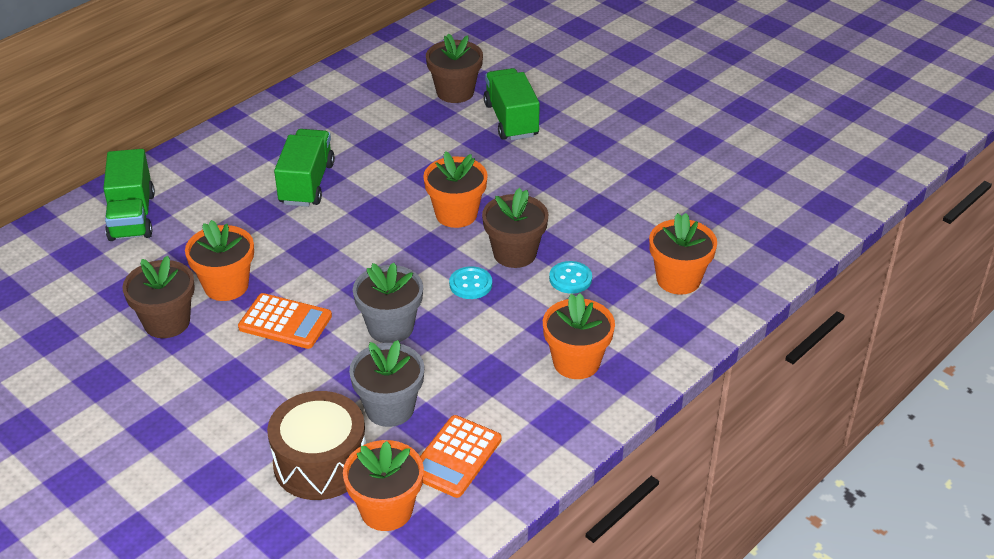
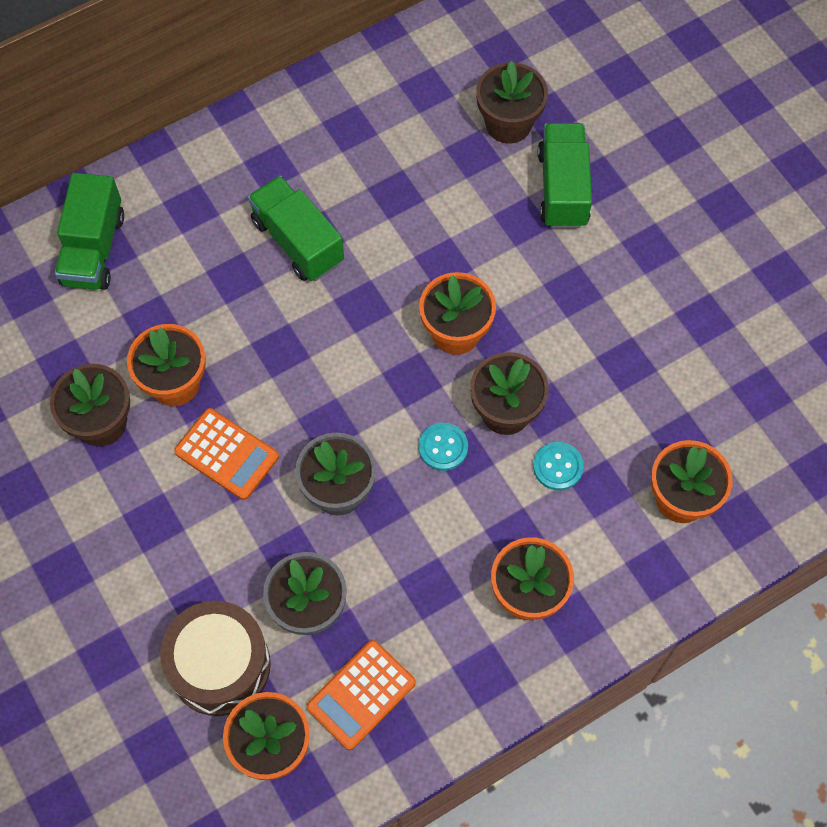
camera: 15 degrees right, 25 degrees up
(306, 184) = (297, 241): green truck -> green truck turned 60 degrees counterclockwise

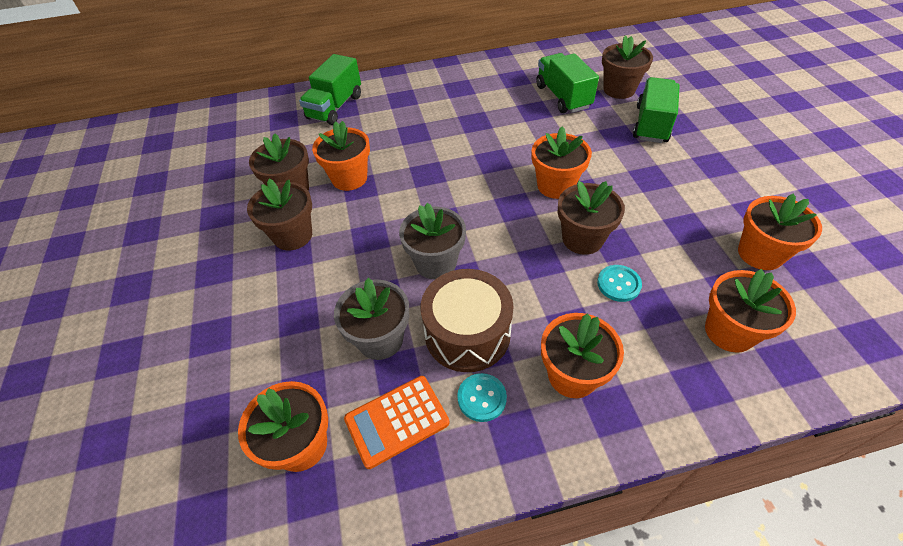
camera: 20 degrees right, 15 degrees down
(140, 496) = (293, 235): none -> brown flower pot
(220, 665) = (290, 364): brown drum -> brown drum (467, 333)
(226, 454) = (364, 224): orange calculator -> none
(297, 241) = (461, 123): green truck -> green truck (563, 97)
(443, 447) = (526, 252): turquoise button -> turquoise button (481, 398)
(709, 383) = (760, 253): none -> orange flower pot

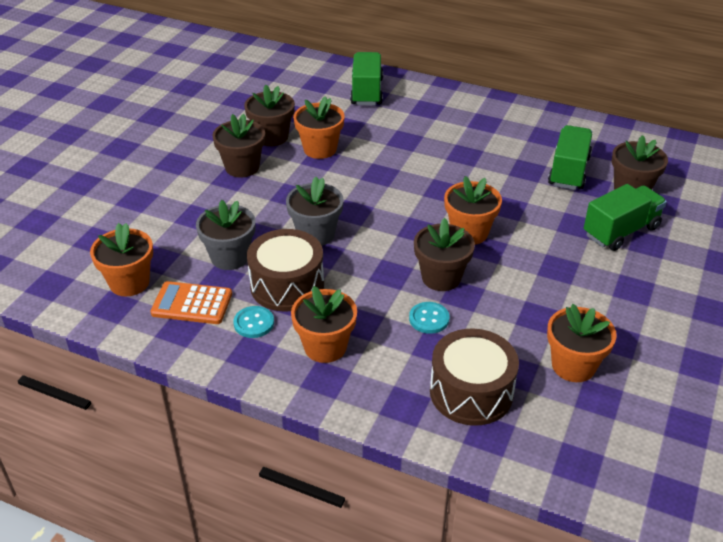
camera: 35 degrees right, 10 degrees down
(335, 107) = (367, 92): green truck -> green truck turned 120 degrees clockwise
(729, 331) = (471, 392): orange flower pot -> brown drum

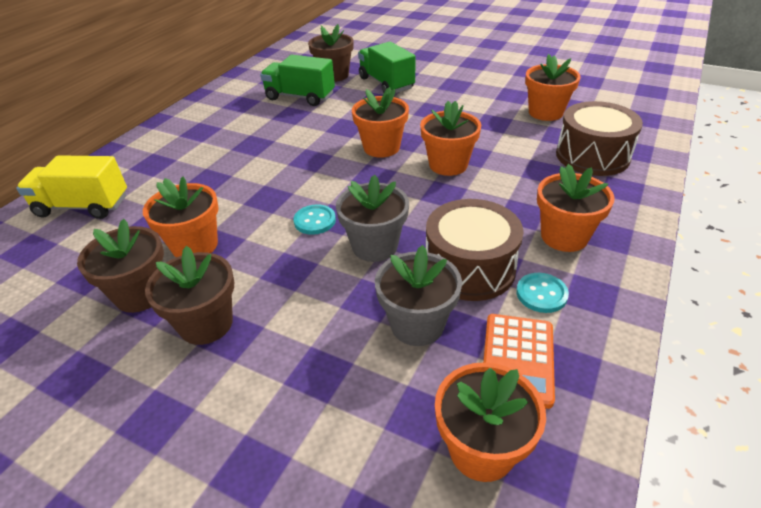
camera: 85 degrees left, 0 degrees up
(367, 92) = (83, 206): green truck -> yellow truck
(429, 319) = (507, 173): turquoise button -> turquoise button (315, 221)
(441, 277) = (448, 165): brown flower pot -> orange flower pot

